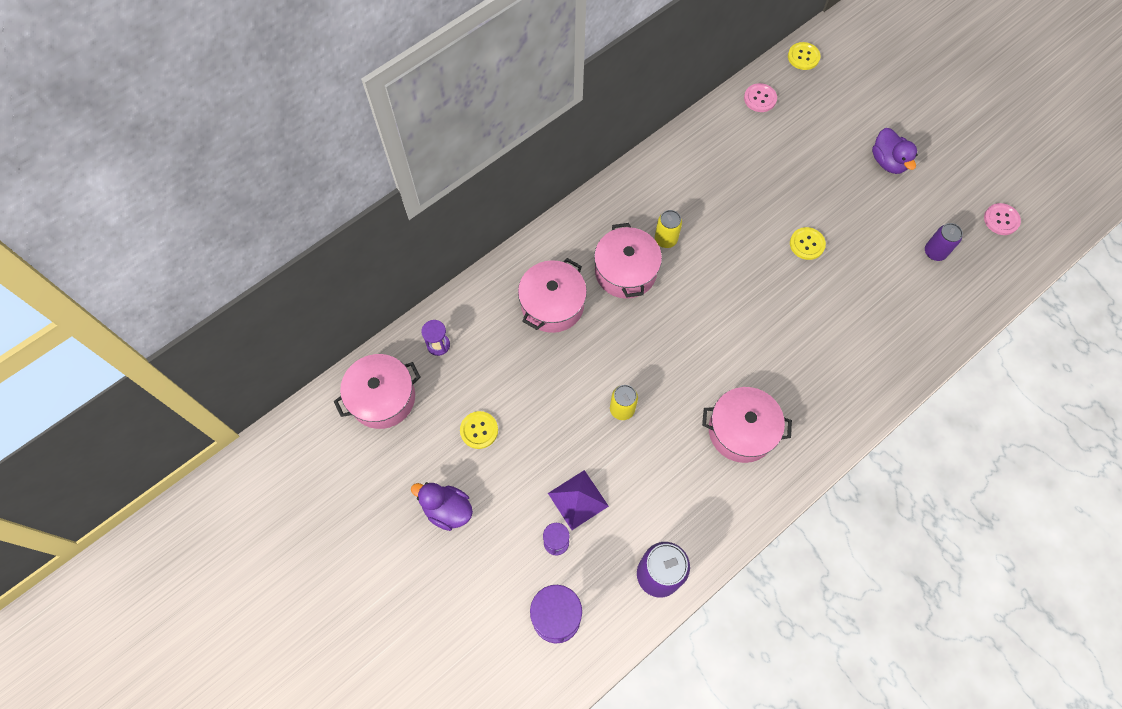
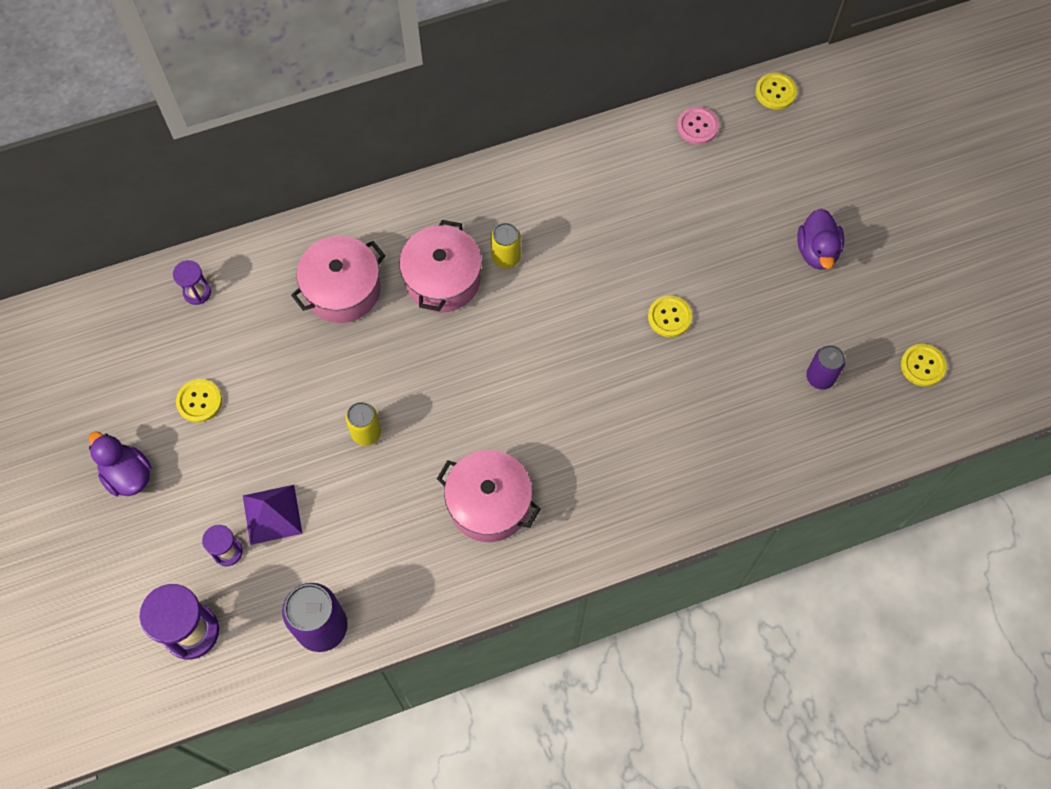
camera: 20 degrees right, 0 degrees up
(382, 398) = (112, 330): pink pot -> none
(1001, 220) = (922, 366): pink button -> yellow button

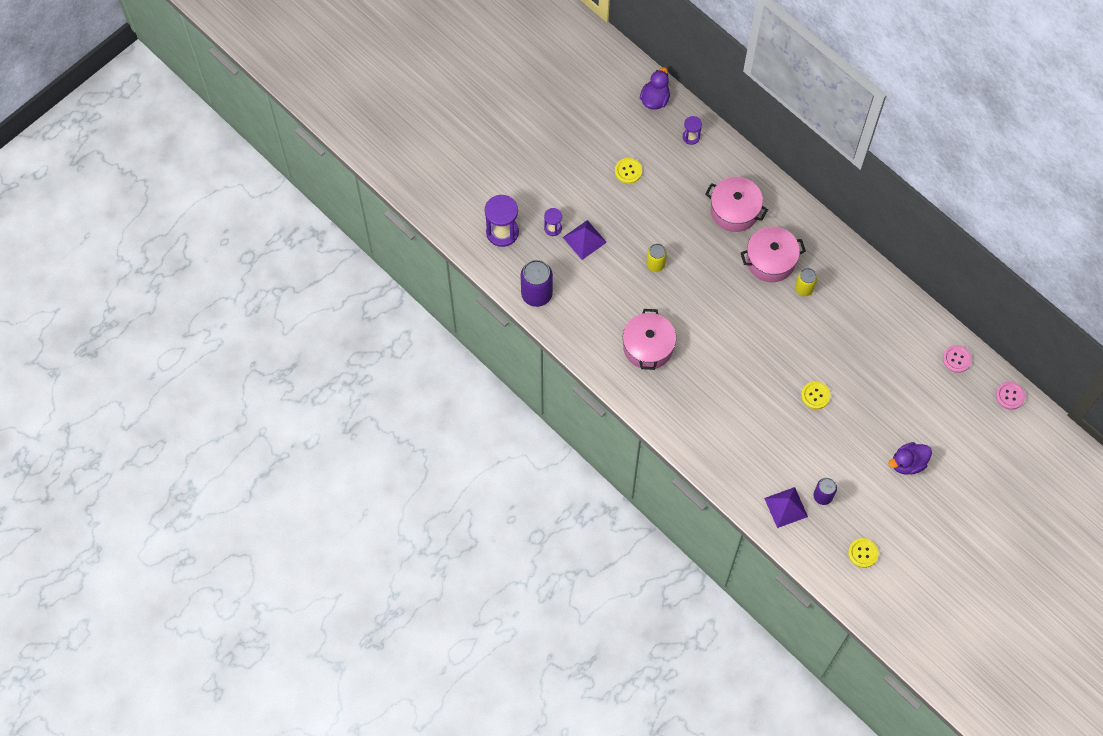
camera: 65 degrees right, 0 degrees up
(128, 475) = (569, 158): purple duck -> purple duck (655, 99)
(775, 92) = (1010, 396): yellow button -> pink button
(817, 432) = (786, 507): none -> purple pyramid

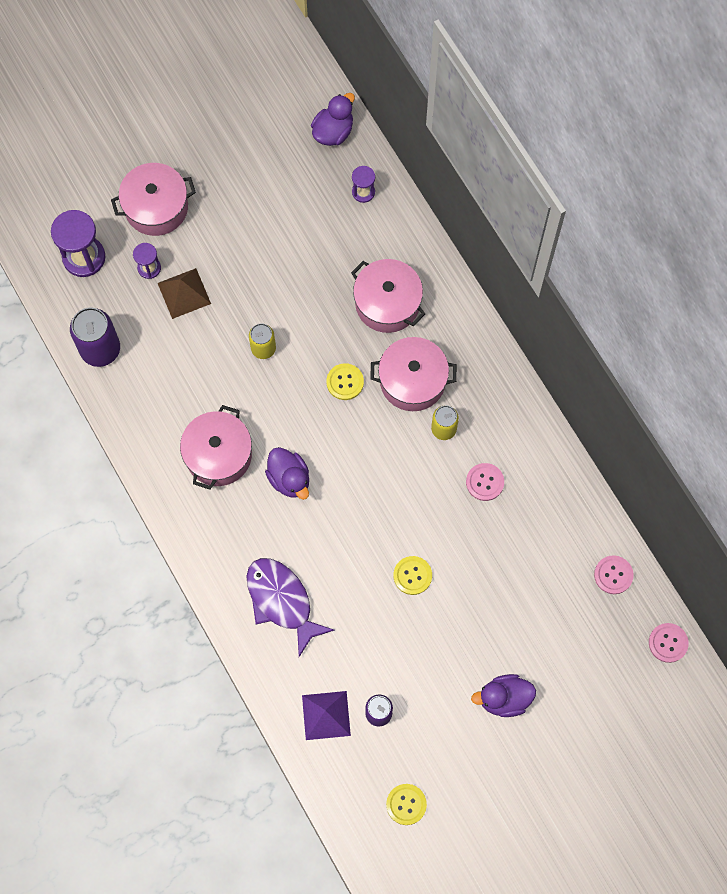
camera: 15 degrees right, 5 degrees up
(543, 184) = (156, 207): none -> pink pot
(584, 239) = (184, 293): purple pyramid -> brown pyramid
(628, 171) = (268, 217): yellow button -> yellow button (345, 382)
(705, 351) = (289, 479): none -> purple duck
(728, 437) = (282, 601): none -> purple fish
(845, 318) = (485, 482): none -> pink button

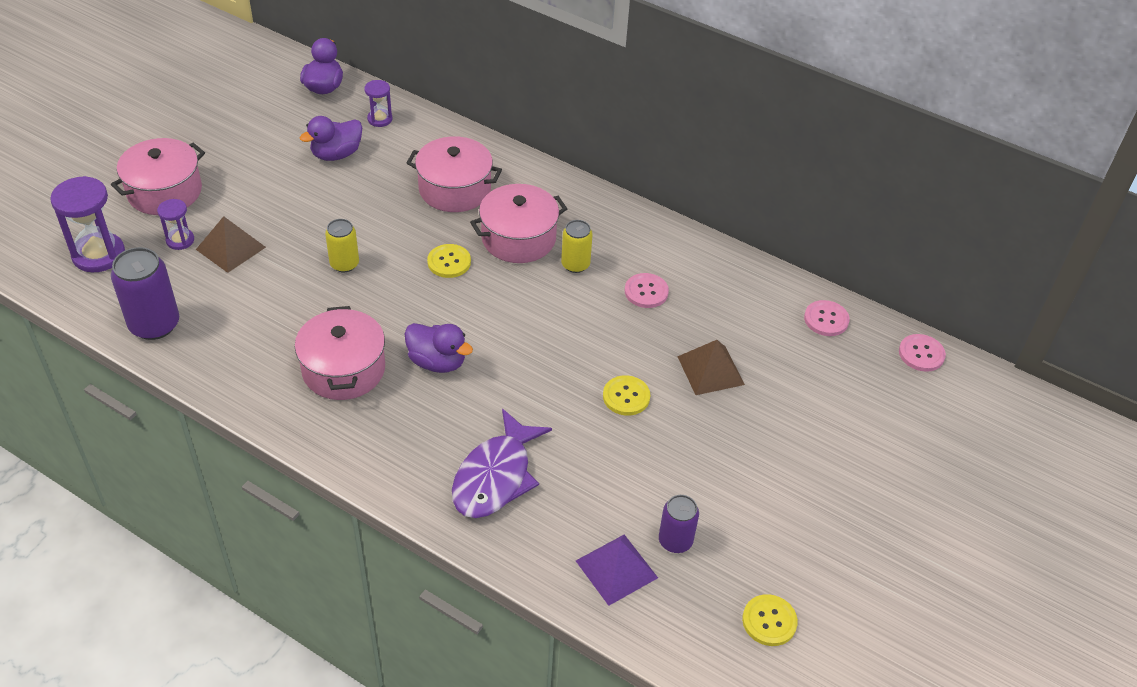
camera: 30 degrees left, 25 degrees down
(282, 601) = (495, 476): purple fish -> purple fish turned 90 degrees counterclockwise
(491, 581) = (710, 370): none -> brown pyramid
(504, 698) = (800, 468): purple duck -> purple duck (336, 154)

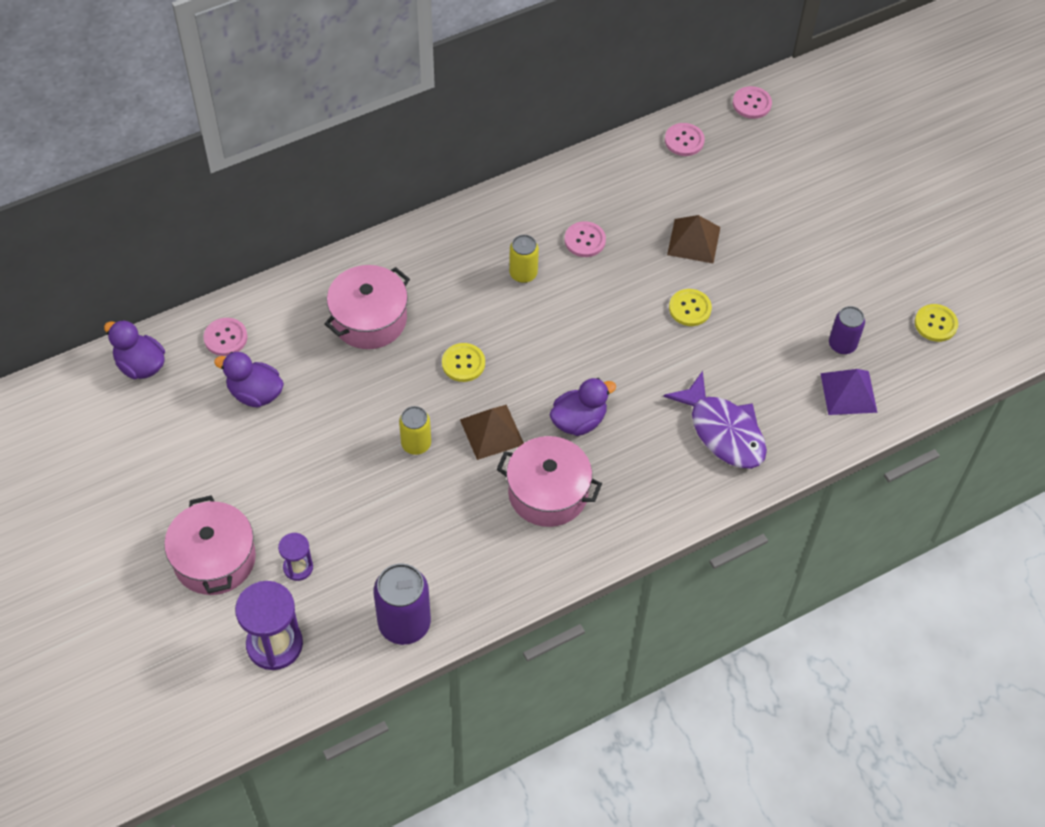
camera: 60 degrees left, 10 degrees up
(230, 248) = (336, 528): brown pyramid -> brown pyramid (491, 432)
(336, 154) = (255, 393): purple duck -> purple duck turned 120 degrees clockwise
(380, 119) = (225, 338): purple hourglass -> pink button
(518, 238) = (465, 299): pink pot -> none

